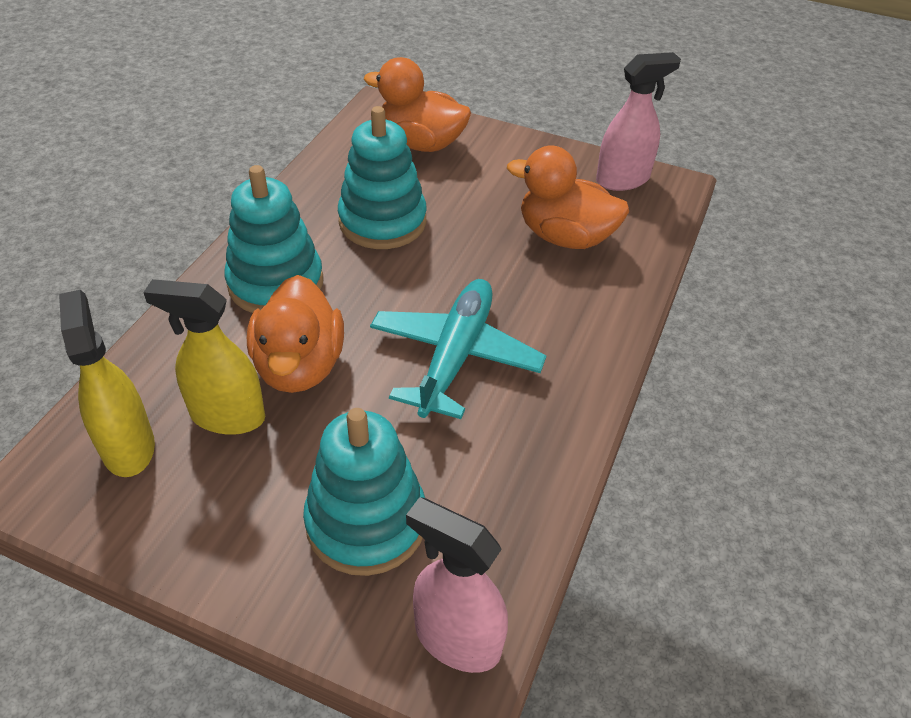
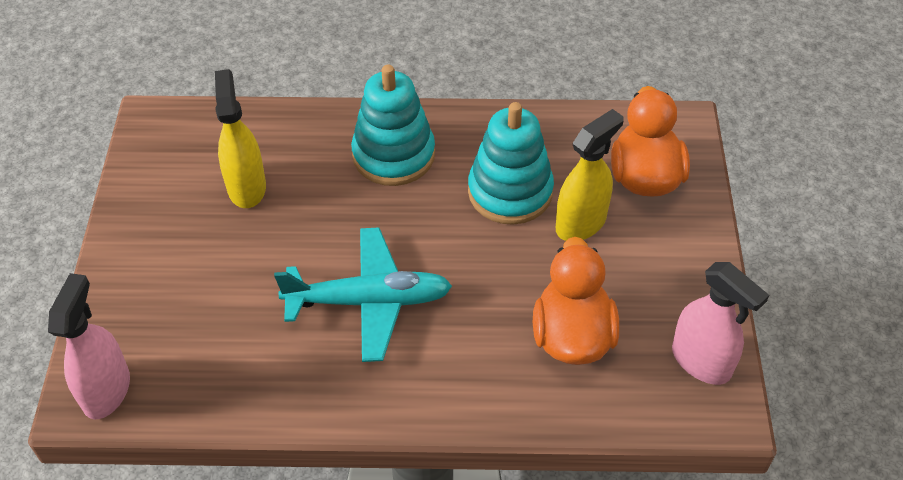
camera: 70 degrees right, 5 degrees up
(128, 447) = (199, 149): yellow spray bottle -> yellow spray bottle (581, 223)
(299, 366) = (312, 207): orange duck -> none
(366, 522) = (183, 304): turquoise stacking toy -> none

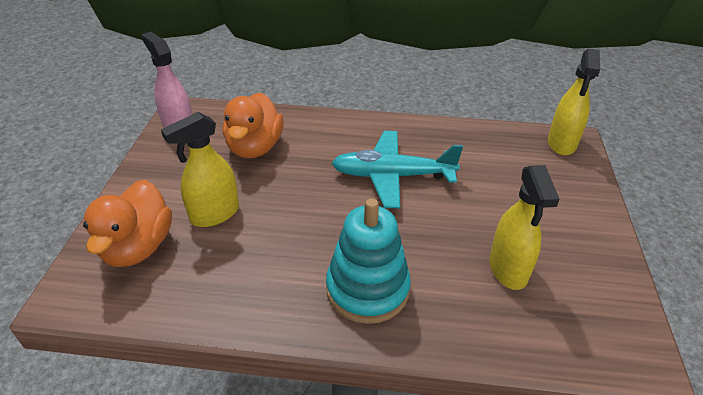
camera: 175 degrees left, 10 degrees down
(106, 390) = (561, 143): pink spray bottle -> yellow spray bottle
(510, 192) = (264, 244): turquoise stacking toy -> none

